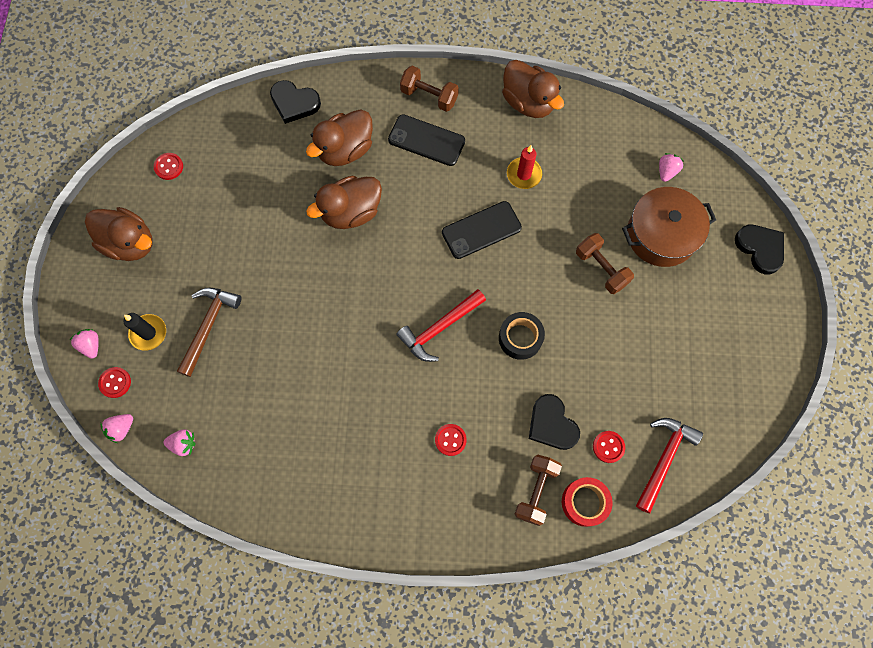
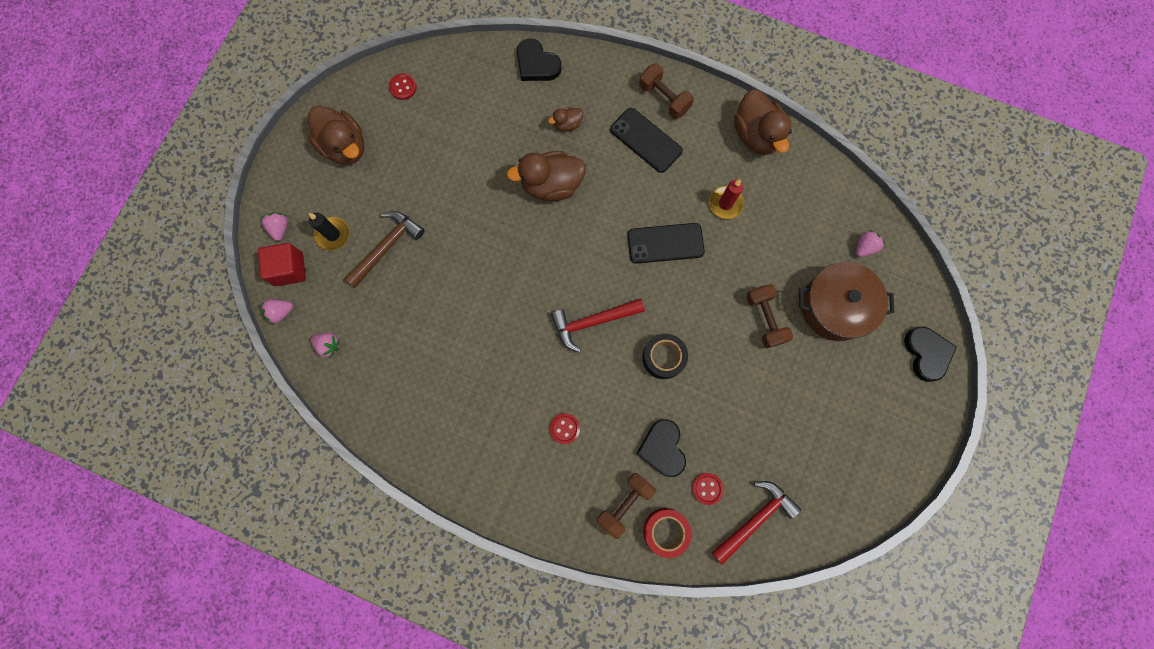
camera: 20 degrees right, 5 degrees up
(115, 382) = (289, 269): red button -> red cube
(345, 150) = (567, 124): brown duck -> brown duck, size x0.49

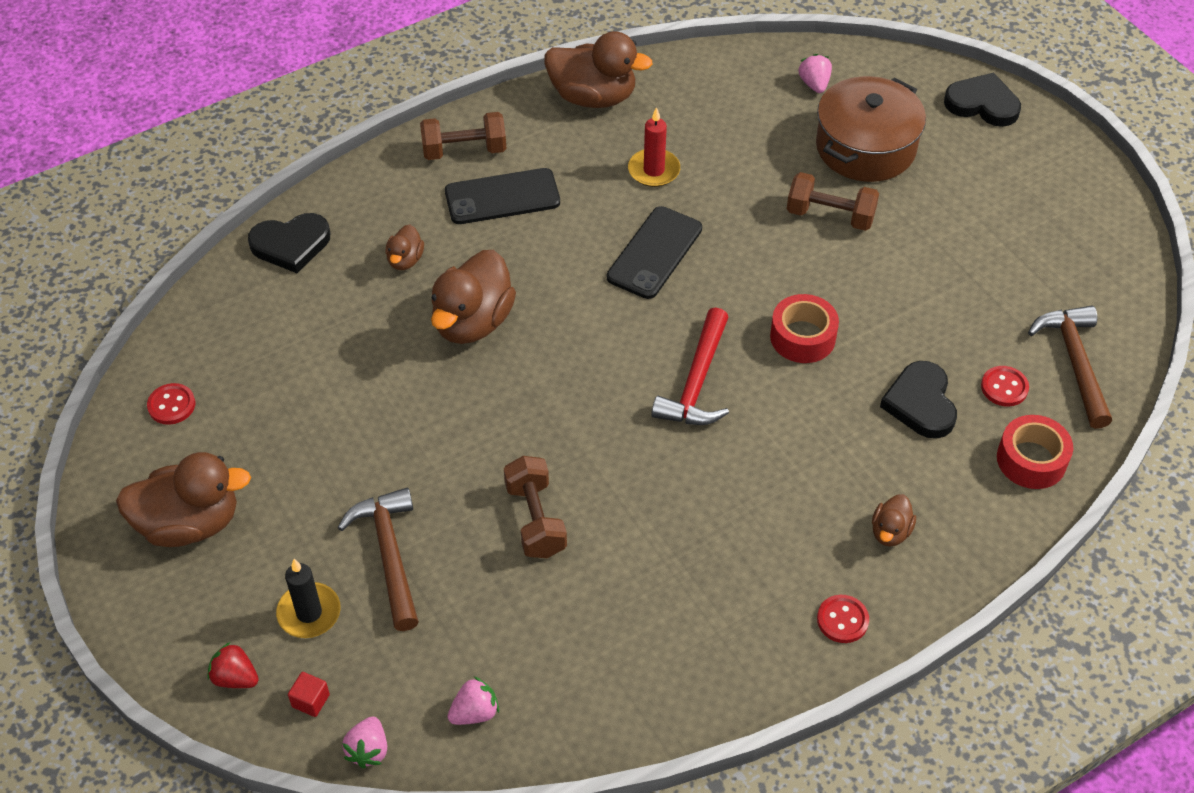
camera: 55 degrees left, 25 degrees down
(280, 228) = (235, 677): pink strawberry -> red strawberry
(289, 269) = (310, 701): red cube -> red cube, size x0.50
(564, 428) = (818, 492): red button -> red button (842, 620)
(564, 481) = (890, 532): none -> brown duck
(625, 504) = (967, 483): brown dumbbell -> brown dumbbell (535, 519)
(662, 448) = (920, 403): black heart -> black heart turned 60 degrees clockwise
(663, 358) = (802, 337): black tape -> red tape
(755, 519) = (1075, 362): red hammer -> brown hammer

